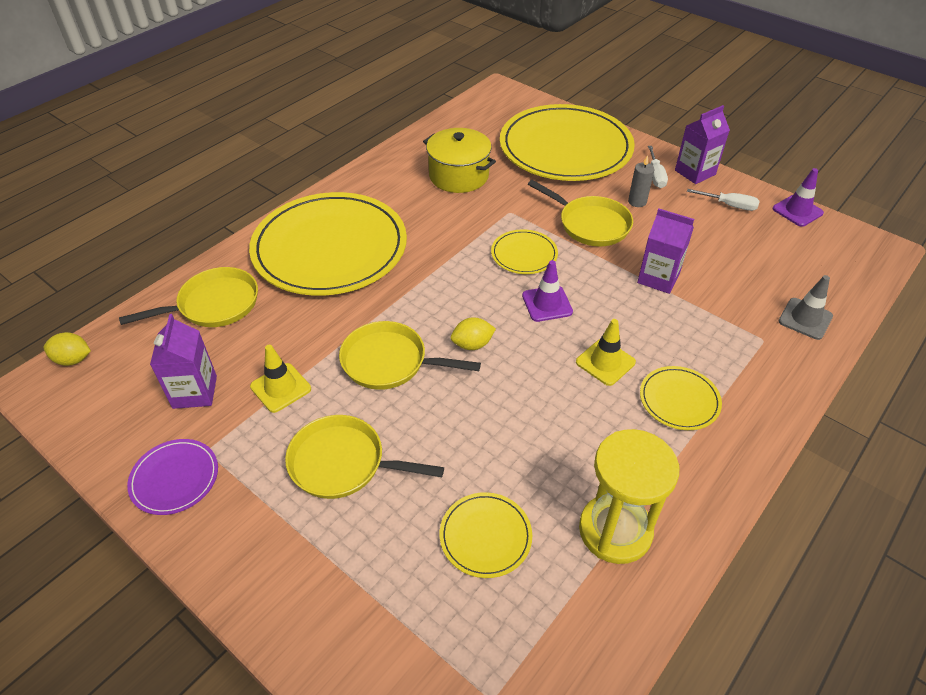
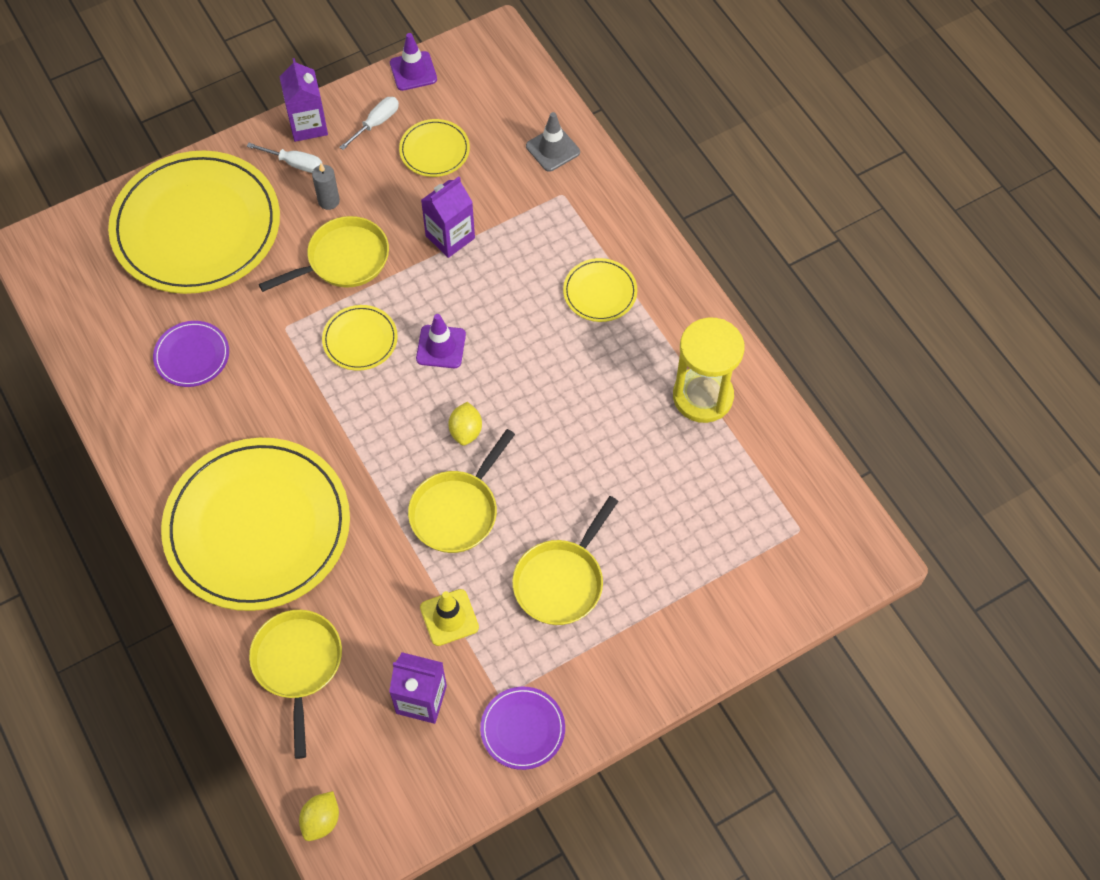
camera: 70 degrees left, 15 degrees up
(459, 176) = (192, 356): yellow pot -> purple plate
(485, 536) = (674, 490): yellow plate -> yellow plate (434, 150)
(605, 362) = (535, 329): yellow traffic cone -> none

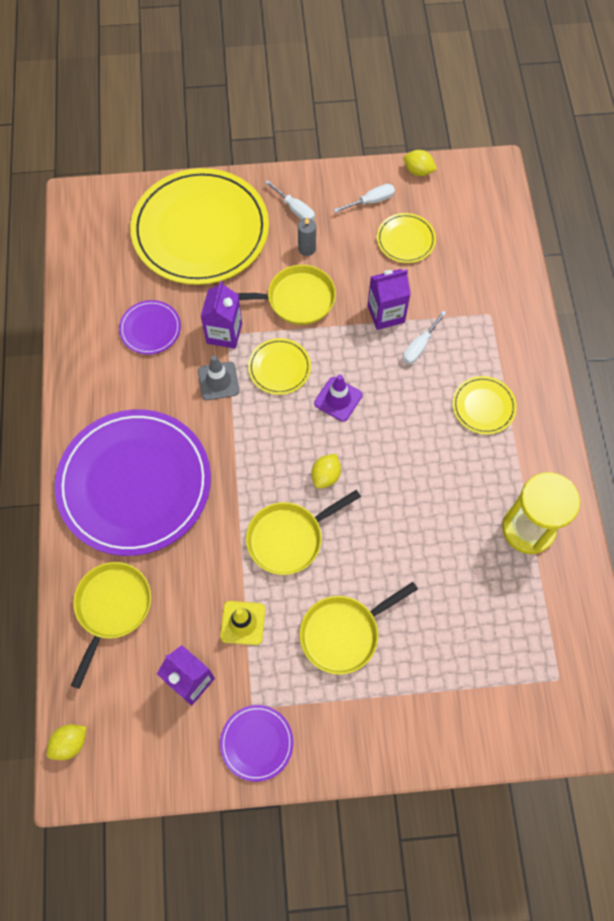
camera: 25 degrees right, 5 degrees up
(257, 527) = (134, 484): yellow plate -> purple plate
(308, 125) = (319, 183): purple carton -> purple carton (224, 333)
(413, 71) = (418, 171): purple traffic cone -> yellow lemon
(502, 256) = (419, 346): none -> white screwdriver
(553, 149) = (499, 274): grey traffic cone -> grey traffic cone (218, 381)

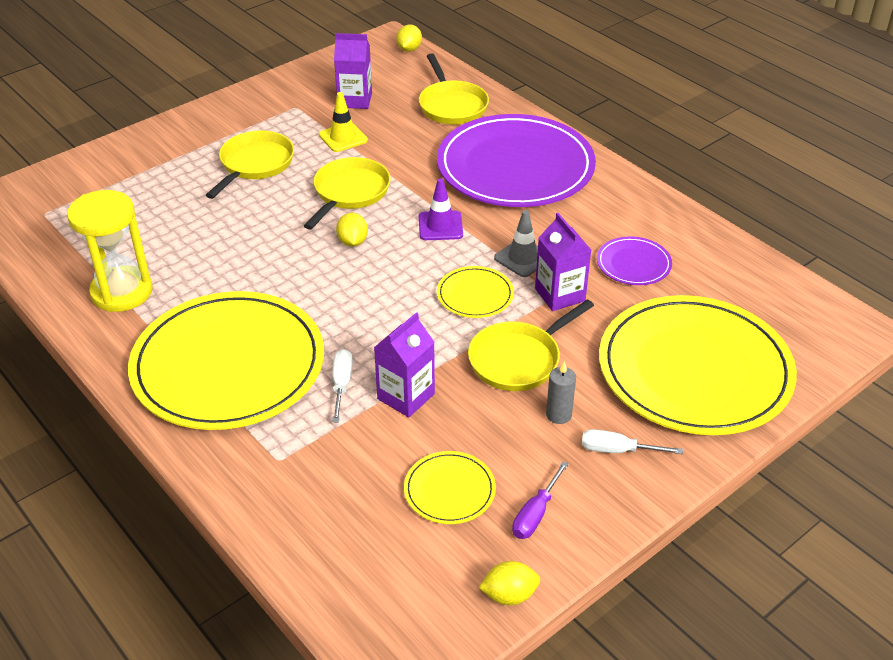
camera: 145 degrees right, 25 degrees down
(256, 743) = (277, 95): purple plate -> none
(338, 399) = (391, 299): purple traffic cone -> purple traffic cone (440, 226)
(371, 201) = (535, 513): white screwdriver -> purple screwdriver
(483, 406) = (228, 365): yellow plate -> yellow plate, size x2.34

